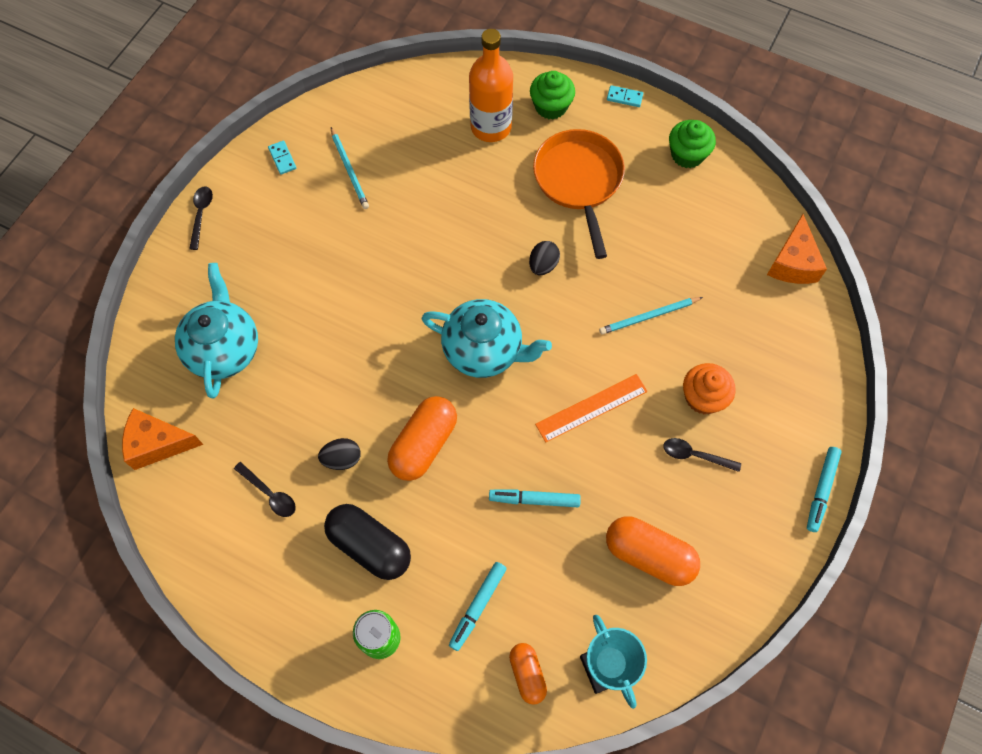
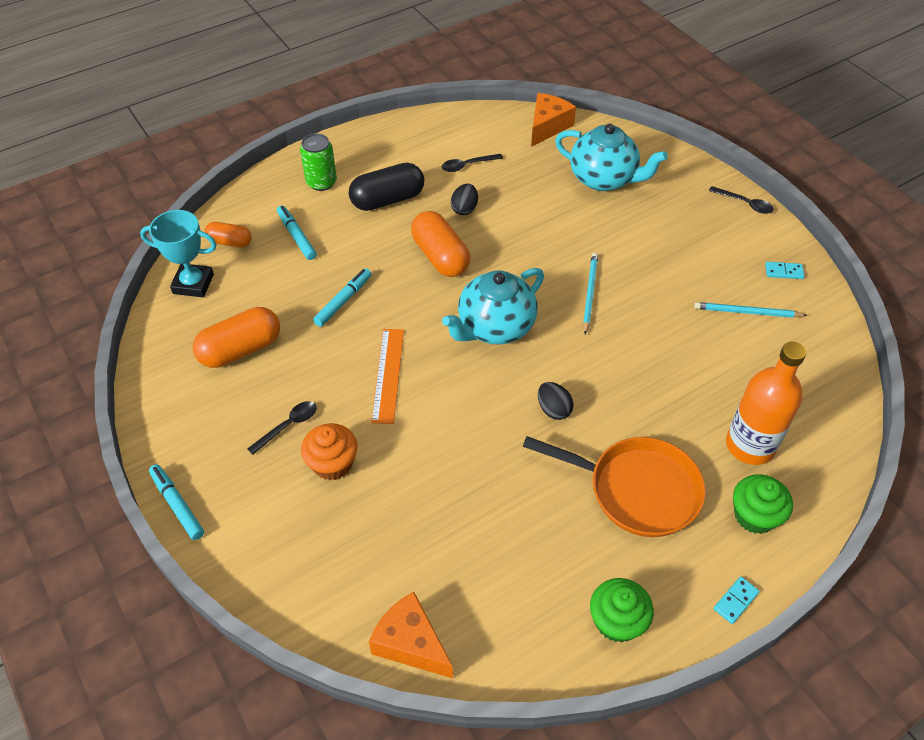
camera: 120 degrees right, 15 degrees down
(648, 316) = (442, 466): turquoise pencil -> turquoise pencil (589, 293)

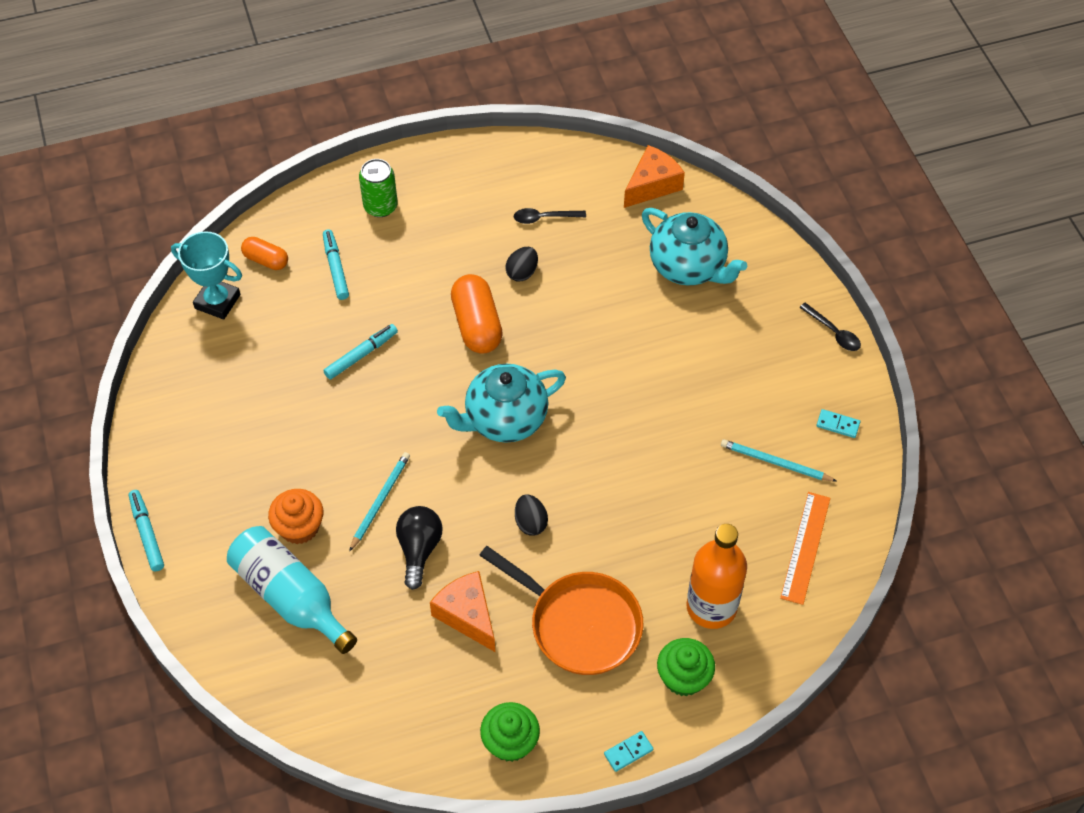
camera: 15 degrees right, 5 degrees up
(241, 349) = (245, 386): orange capsule -> none
(288, 426) = (268, 479): black spoon -> none
(344, 532) = (291, 597): none -> turquoise bottle
(388, 200) = (444, 243): black capsule -> none
(388, 375) = (380, 447): orange ruler -> orange ruler (805, 547)
(411, 643) = (318, 714): orange cheese -> orange cheese (467, 615)
(457, 457) = (419, 549): none -> black light bulb
(589, 293) = (617, 403): turquoise pencil -> turquoise pencil (380, 501)

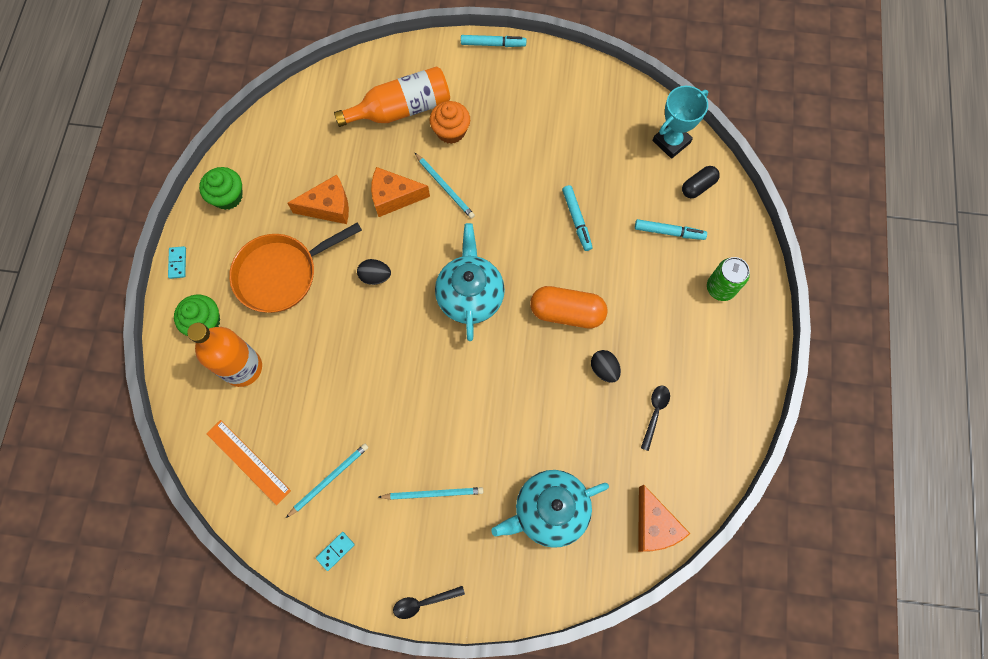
camera: 115 degrees right, 15 degrees up
(266, 260) = (698, 186): orange capsule -> black capsule
(291, 597) = (401, 109): turquoise bottle -> orange bottle
(419, 549) = (394, 197): black light bulb -> orange cheese
(731, 366) = (433, 493): none -> turquoise pencil

